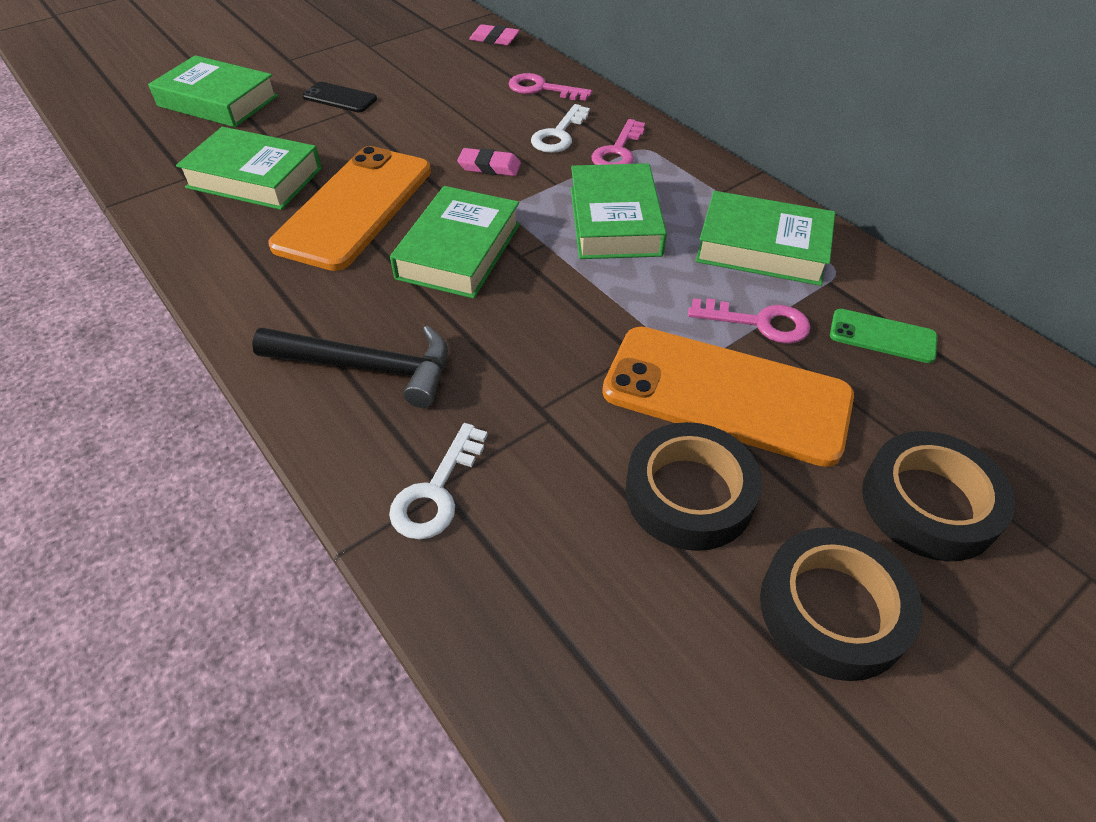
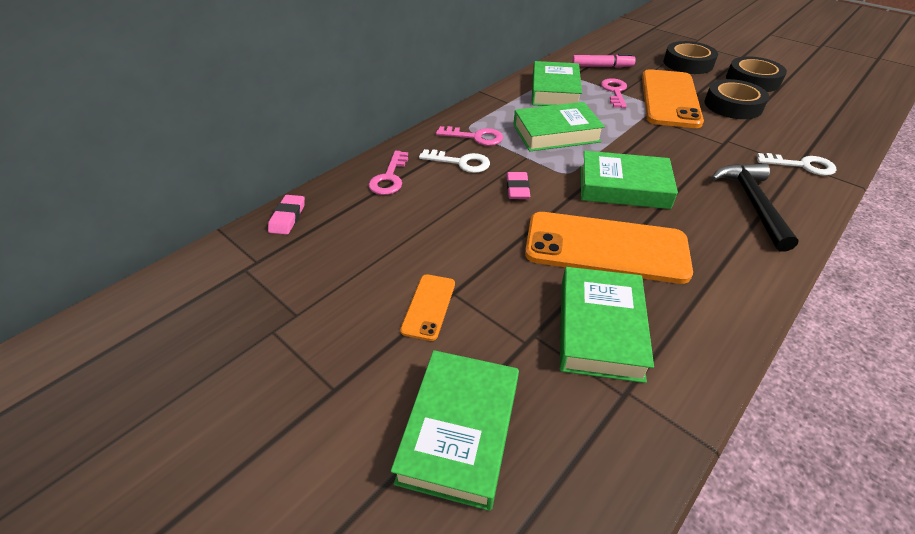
camera: 100 degrees left, 5 degrees down
(340, 98) = (428, 306): black phone -> orange phone
(882, 336) = (602, 66): green phone -> pink marker

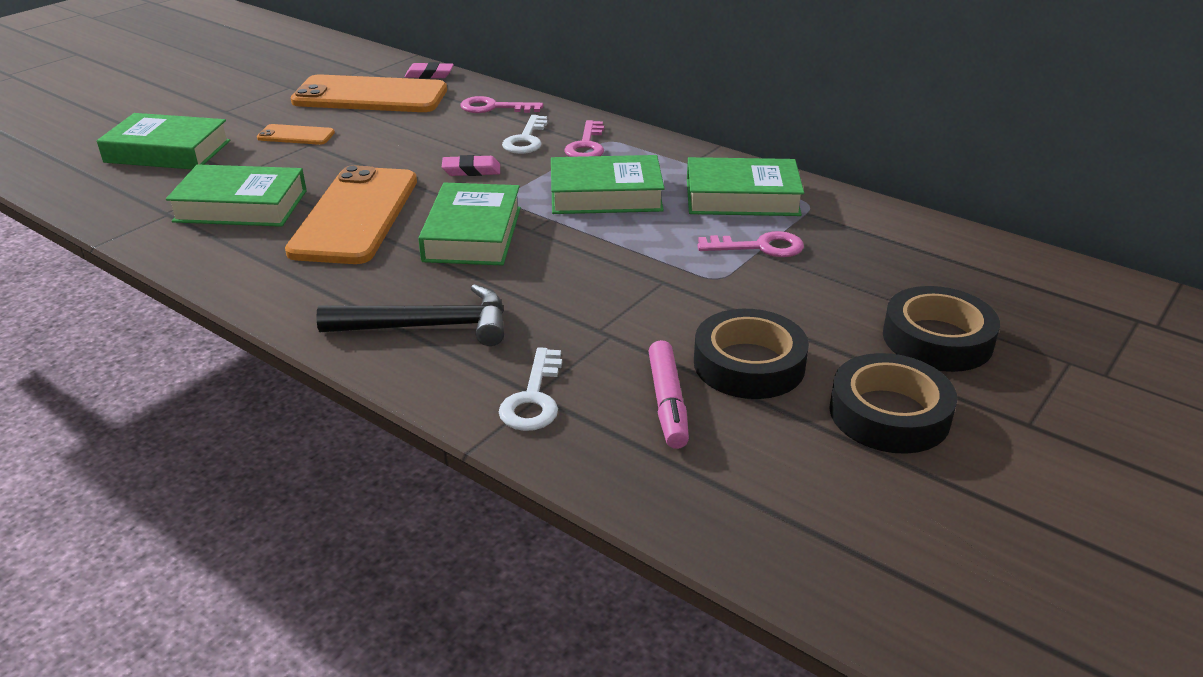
camera: 85 degrees right, 10 degrees down
(556, 133) = (606, 195): green book -> green book turned 75 degrees counterclockwise
(602, 66) = (863, 242): pink marker -> pink marker (667, 403)
(669, 99) = (752, 297): orange phone -> orange phone (370, 96)

